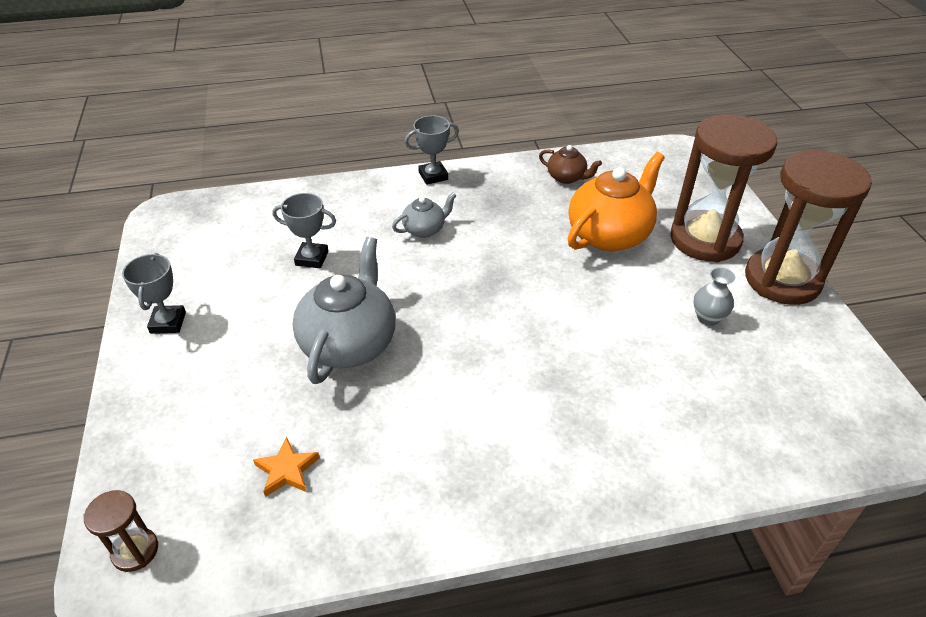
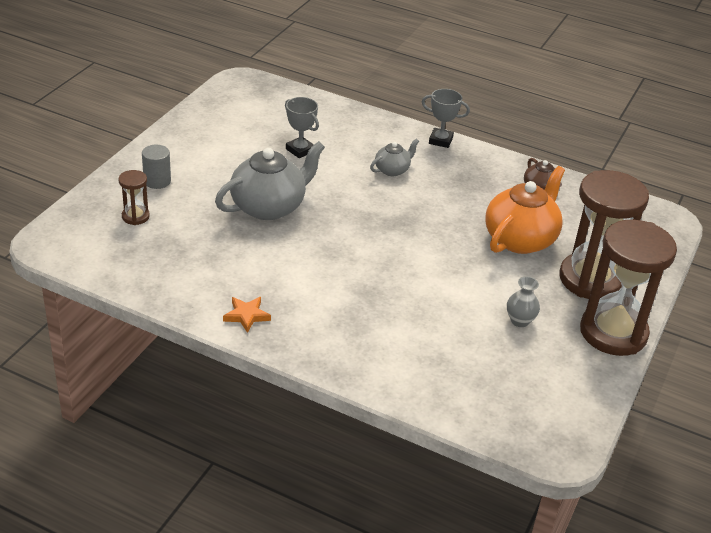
camera: 35 degrees right, 5 degrees down
(135, 551) = (65, 237): brown hourglass -> brown hourglass (135, 216)
(168, 322) = (182, 142): grey trophy -> none
(186, 390) = (157, 181): none -> grey cylinder
(287, 470) = (168, 246): orange star -> orange star (246, 315)
(425, 229) = (392, 170): grey teapot -> grey teapot turned 45 degrees counterclockwise
(609, 234) = (520, 239): orange teapot -> orange teapot turned 45 degrees counterclockwise

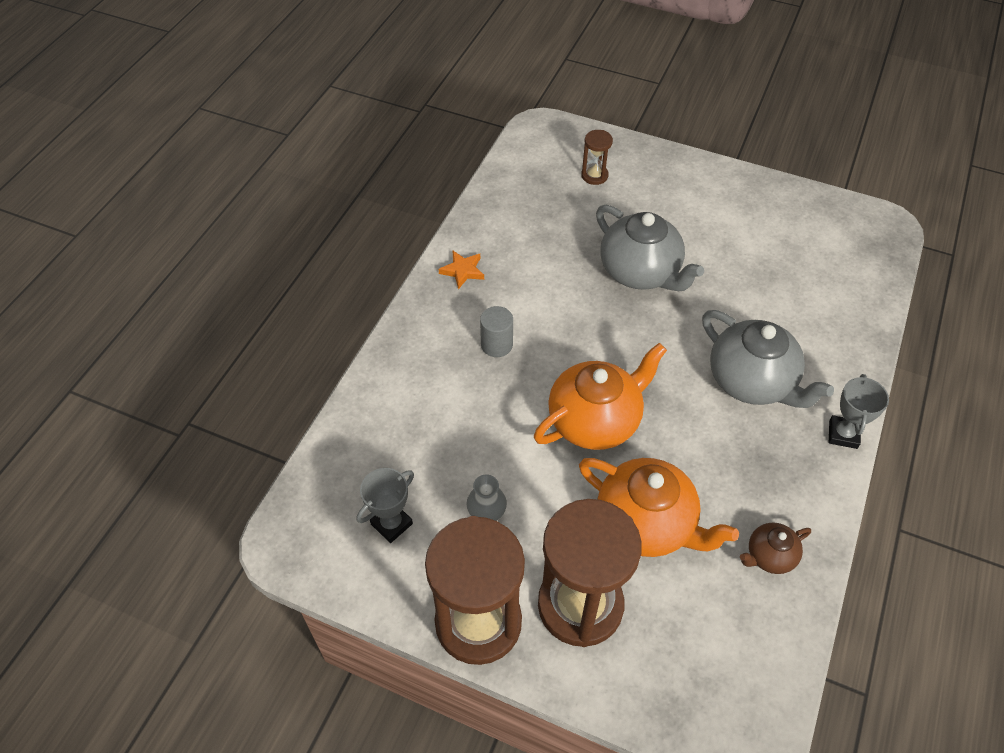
camera: 90 degrees right, 15 degrees up
(157, 181) = (657, 182): grey cylinder -> grey cylinder (496, 345)
(300, 150) = (759, 290): grey trophy -> grey trophy (391, 524)
(392, 170) = (752, 381): grey teapot -> grey teapot, size x1.97
(428, 252) = (595, 420): none -> orange teapot

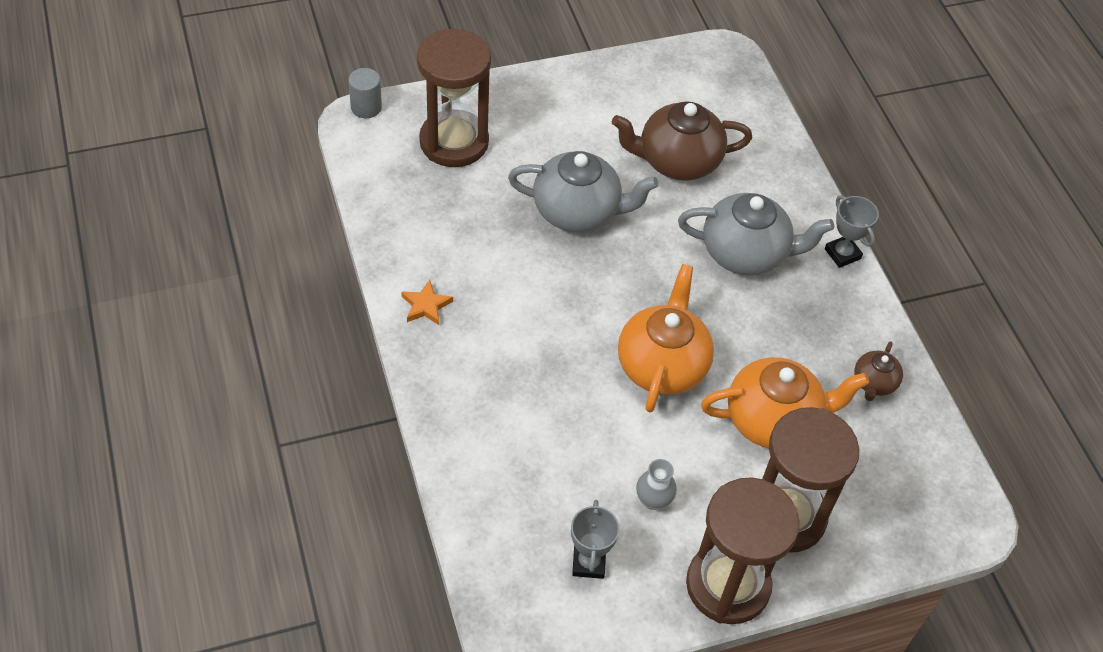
camera: 45 degrees left, 0 degrees up
(496, 345) = (522, 354): grey cylinder -> grey cylinder (366, 107)
(594, 175) = (454, 142): brown hourglass -> brown hourglass, size x2.28
(760, 281) = (677, 161): none -> brown teapot

